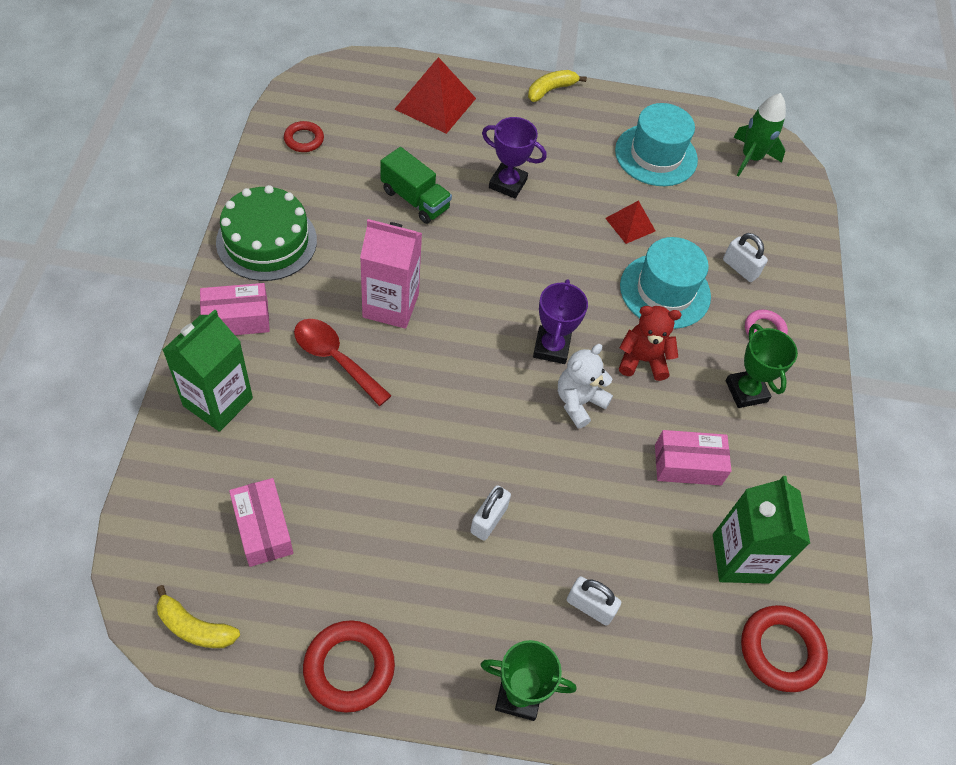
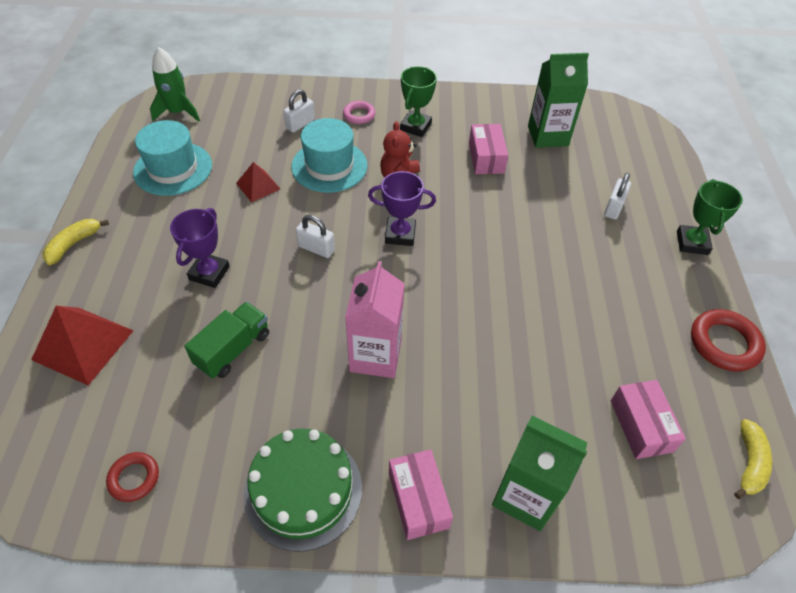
camera: 90 degrees left, 5 degrees down
(263, 529) = (641, 426): pink box -> pink box turned 75 degrees counterclockwise
(335, 359) = (448, 394): red spoon -> none
(489, 520) = (570, 266): white padlock -> white padlock (316, 248)
(551, 90) = (74, 244): yellow banana -> yellow banana turned 75 degrees clockwise
(579, 402) = (449, 216): white teddy bear -> none
(746, 391) = (415, 127): green trophy -> green trophy turned 45 degrees counterclockwise
(780, 650) = (601, 122): red ring -> none

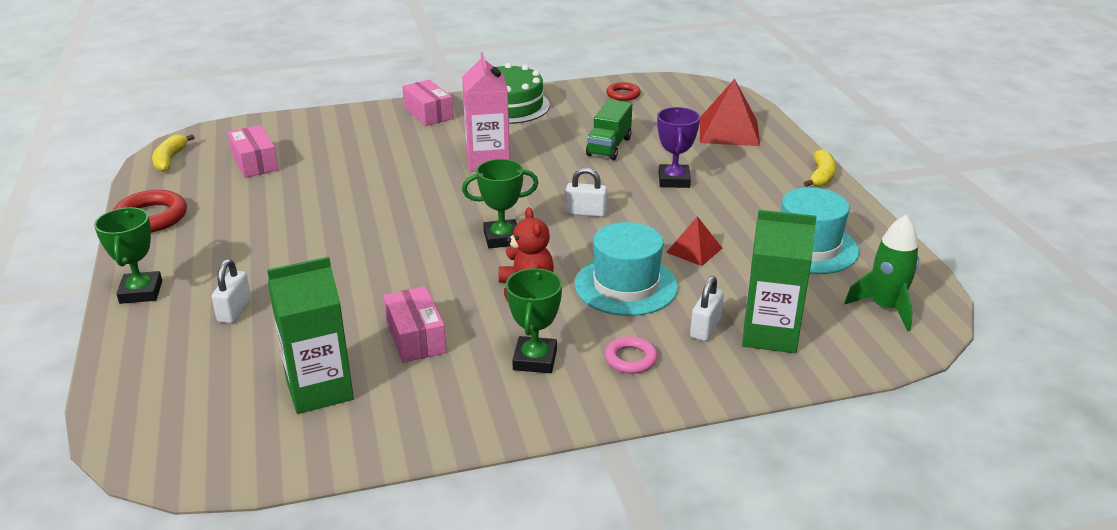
camera: 165 degrees right, 20 degrees down
(400, 234) = (502, 238): purple trophy -> green trophy
(525, 496) = (352, 124): green carton -> green carton (770, 334)

